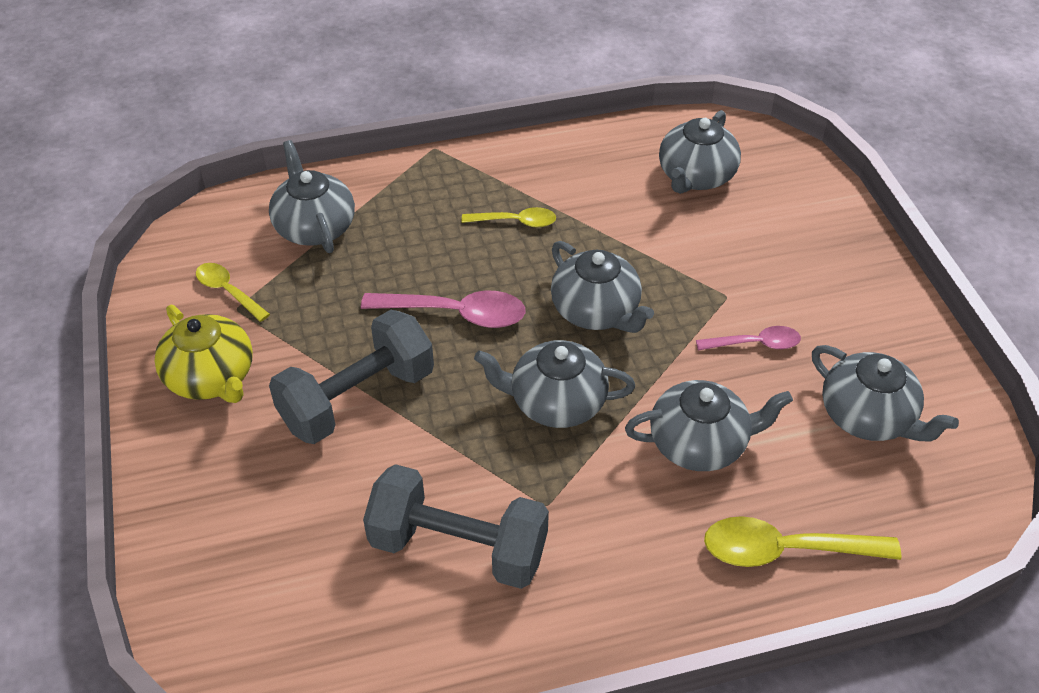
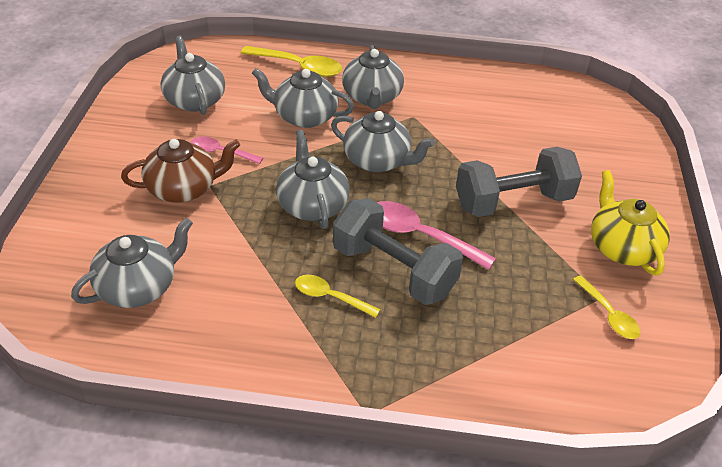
camera: 160 degrees left, 5 degrees down
(314, 227) = (520, 355): grey teapot -> grey teapot (372, 97)
(458, 547) = (472, 114): grey dumbbell -> grey dumbbell (394, 271)
(751, 282) = (183, 188): none -> brown teapot

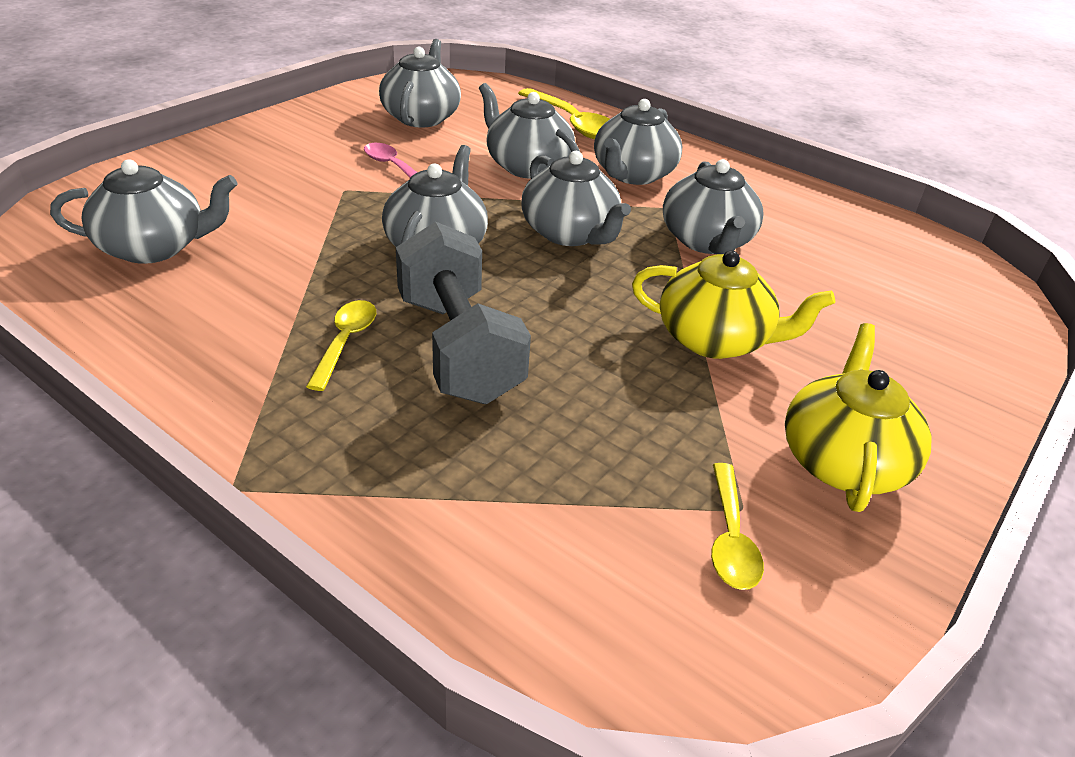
camera: 30 degrees right, 5 degrees down
(183, 188) = (313, 183): brown teapot -> none
(330, 297) = (345, 342): yellow spoon -> yellow spoon turned 45 degrees clockwise
(419, 236) = (537, 326): pink spoon -> none
(455, 133) = (707, 241): none -> grey teapot
(513, 202) = (715, 339): grey dumbbell -> yellow teapot

